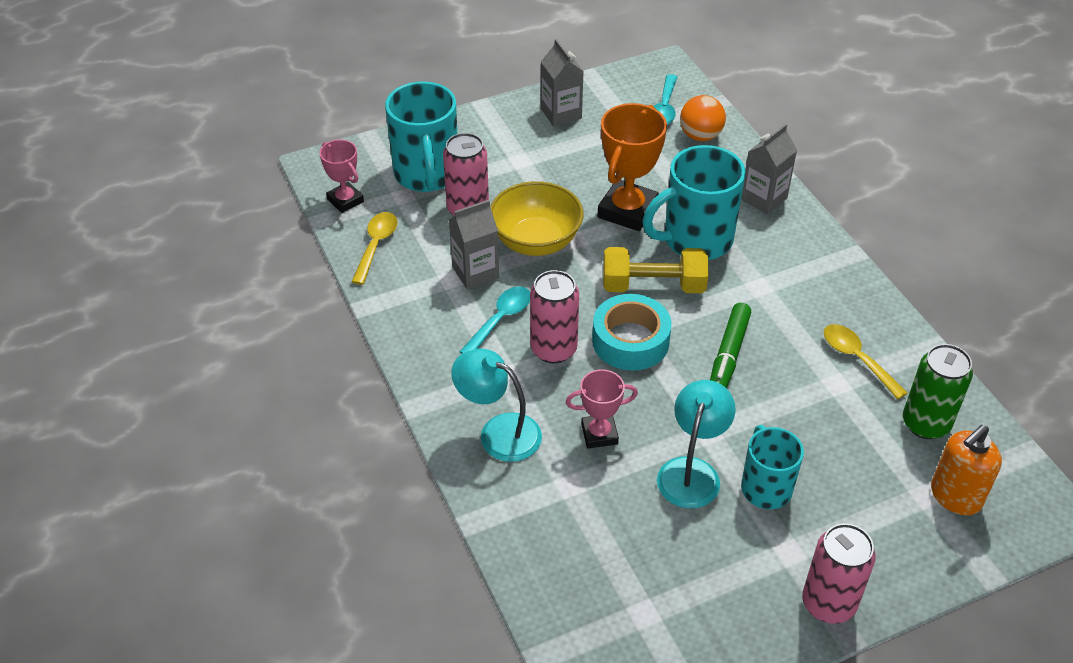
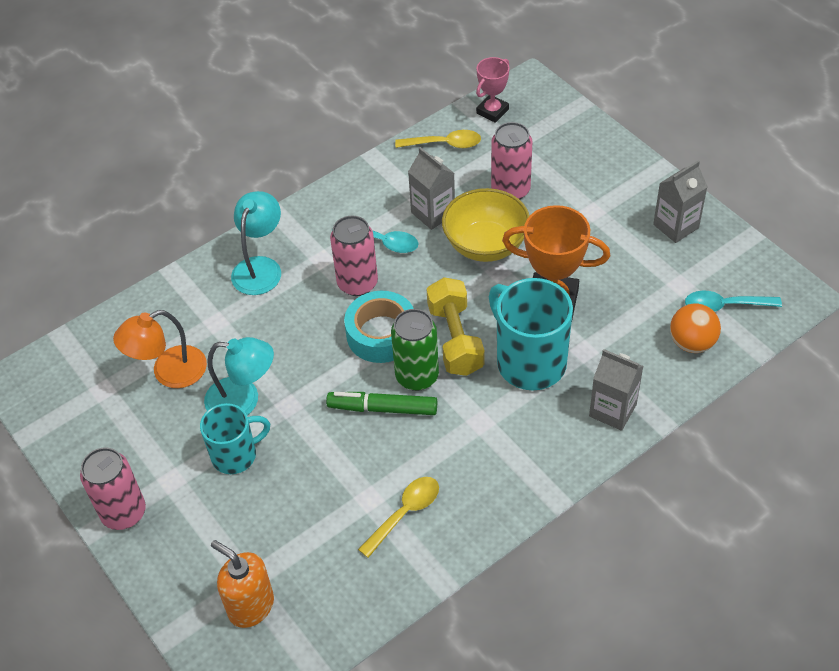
camera: 80 degrees right, 5 degrees up
(426, 175) = (546, 153): turquoise mug -> none
(599, 434) = (271, 331): pink trophy -> none
(634, 539) = (169, 372): none -> orange lamp
(925, 423) = (334, 577): green can -> green can (417, 376)

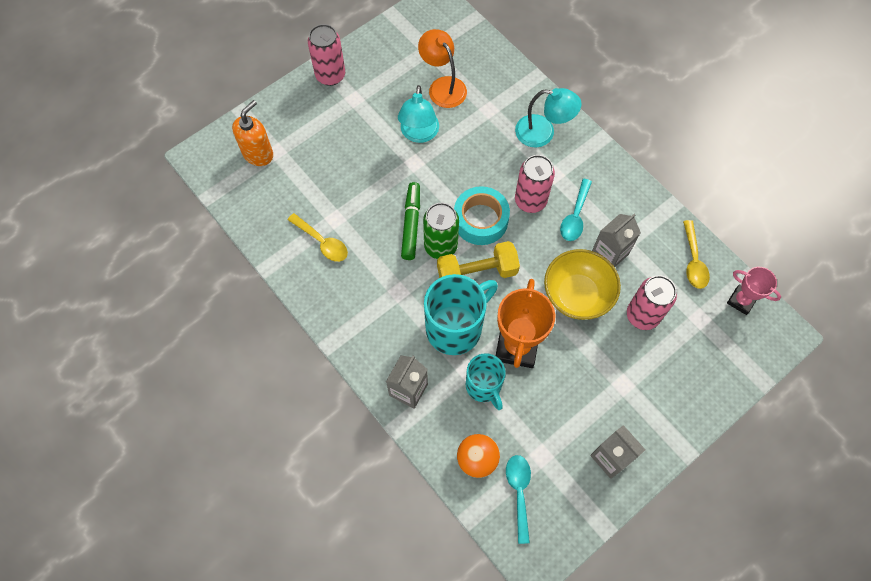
camera: 85 degrees right, 15 degrees up
(236, 455) = (373, 134): turquoise mug -> turquoise mug (484, 386)

